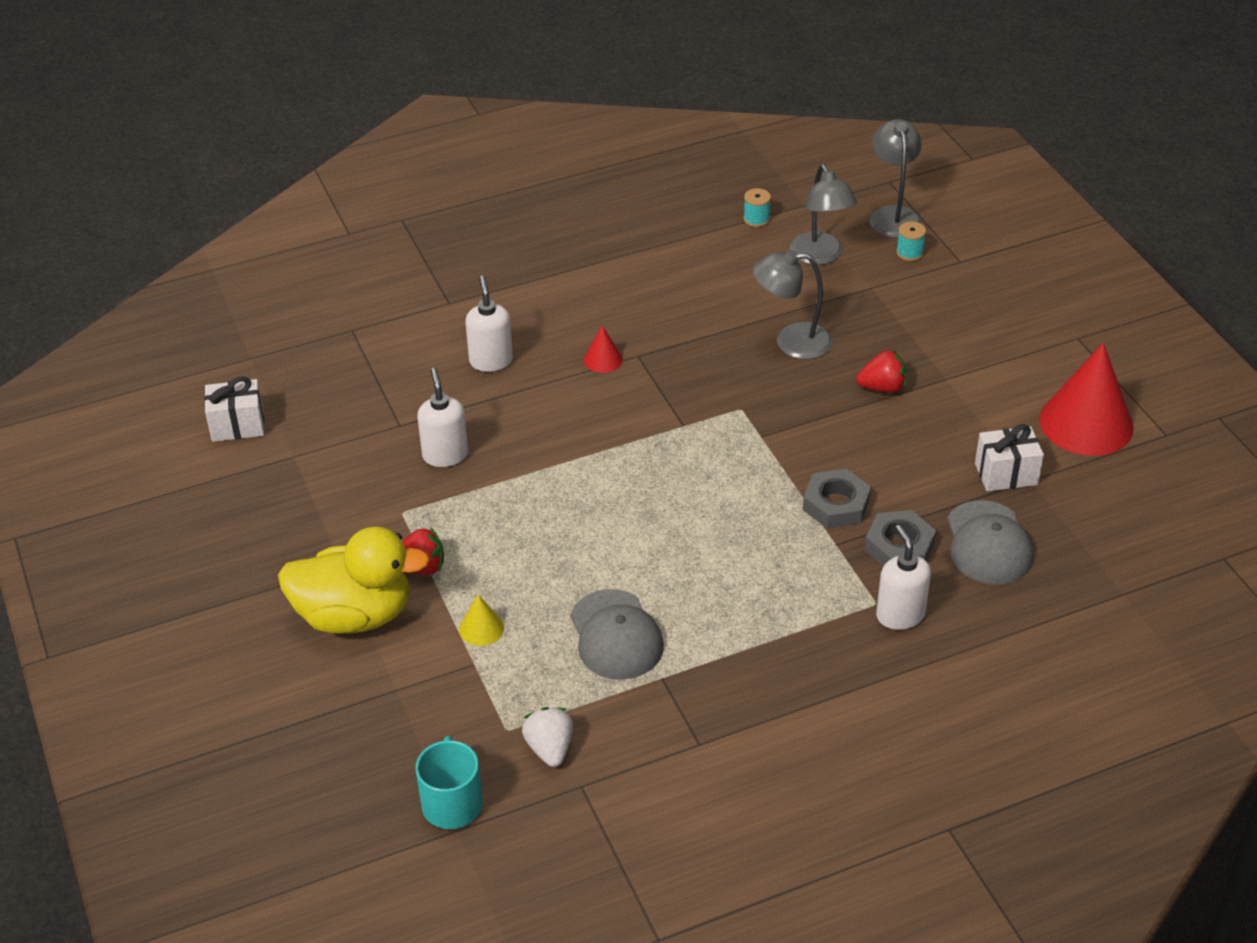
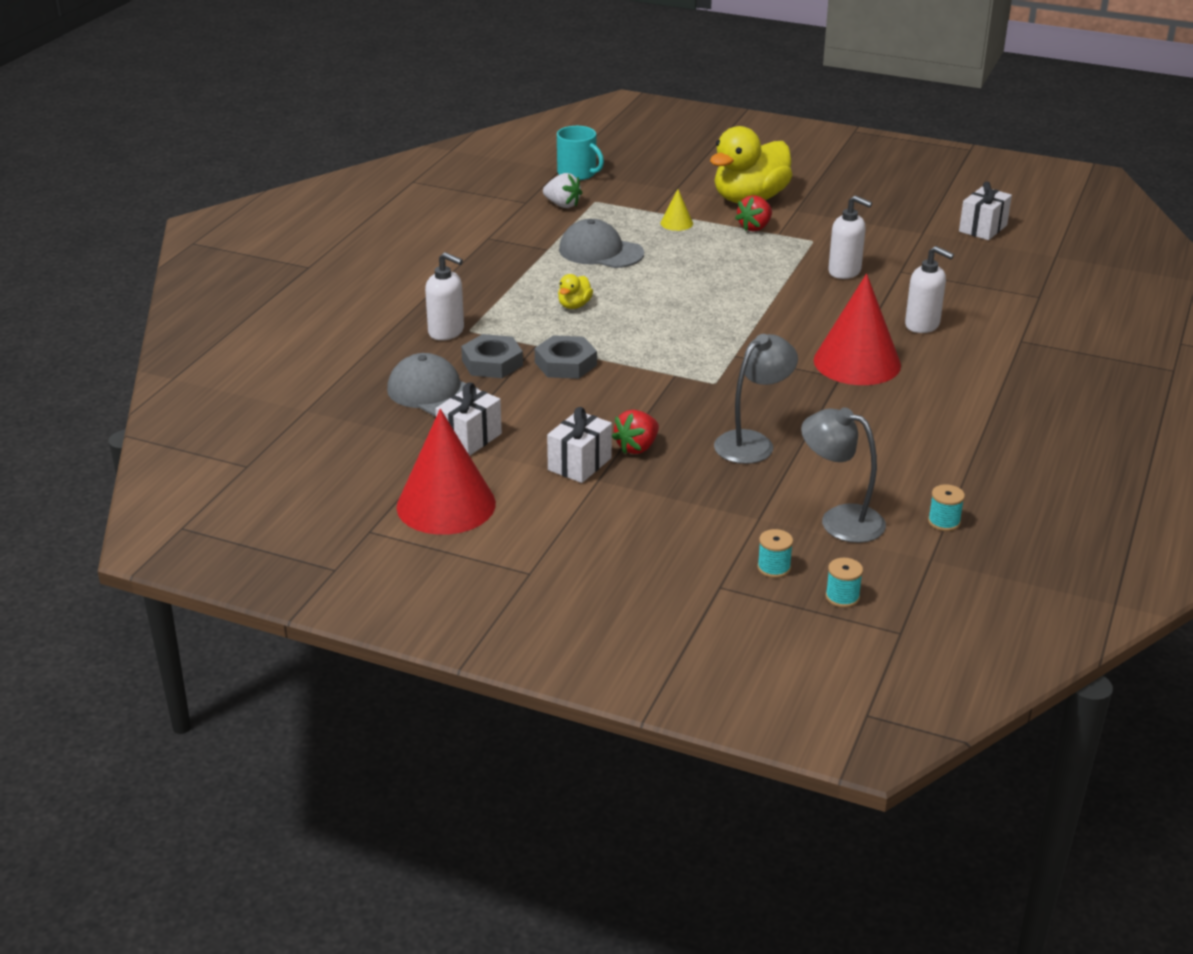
camera: 135 degrees right, 10 degrees down
(603, 359) = (857, 362): red cone -> red cone, size x2.28
(740, 572) = (574, 305): none -> yellow duck
(893, 215) = (842, 597): grey lamp -> turquoise spool
(944, 399) = (579, 464): none -> white gift

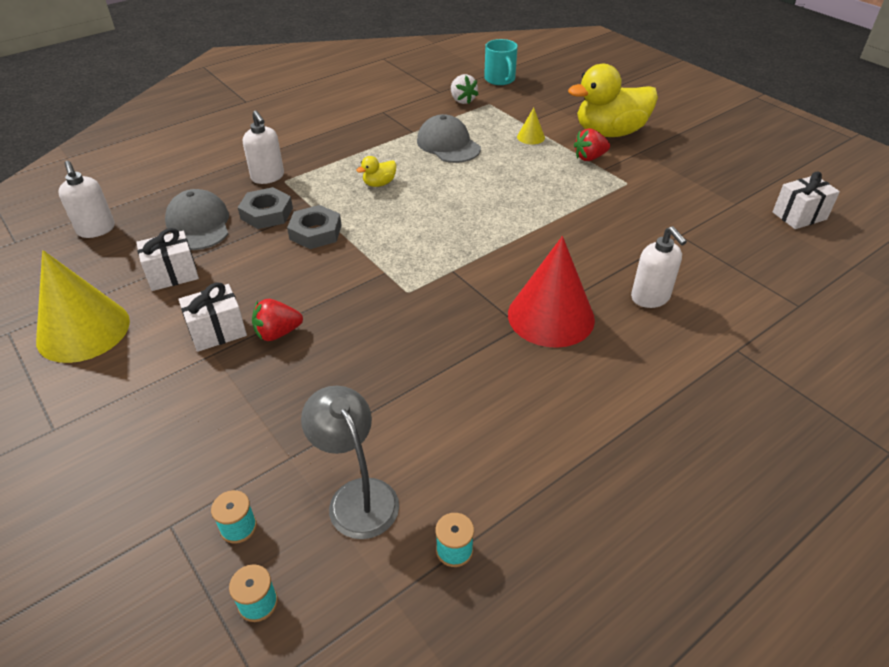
camera: 30 degrees right, 10 degrees up
(446, 505) = (83, 330): red cone -> yellow cone
(752, 442) = (373, 367): grey lamp -> none
(845, 272) = (627, 220): white soap dispenser -> white soap dispenser (96, 230)

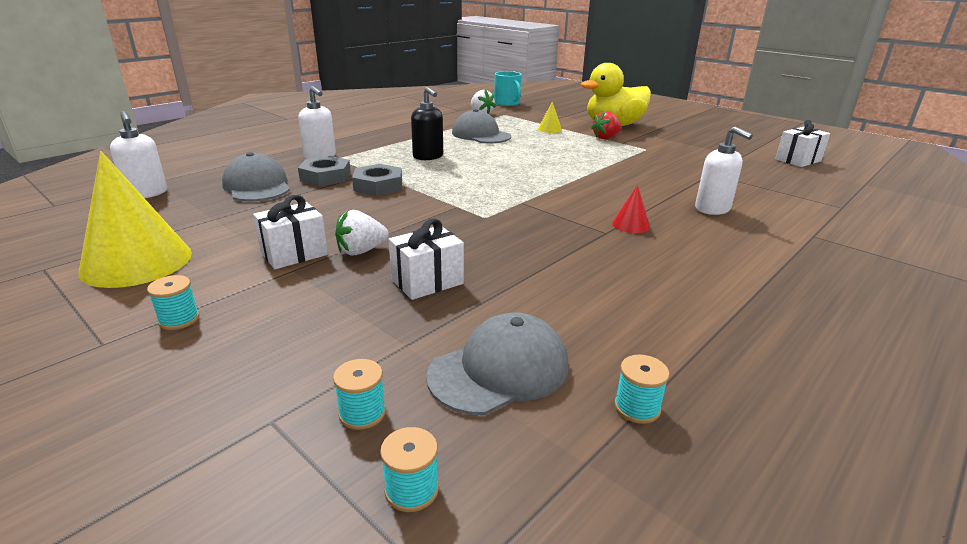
camera: 10 degrees left, 15 degrees down
(113, 407) = (179, 319): none -> turquoise spool
(173, 275) = (236, 218): white gift -> white gift (427, 282)
(277, 333) = (361, 251): red strawberry -> white strawberry
(357, 496) = (499, 370): grey lamp -> grey cap
(379, 184) = (428, 157): yellow duck -> black soap dispenser
(551, 316) = (631, 225): red cone -> red cone, size x0.44

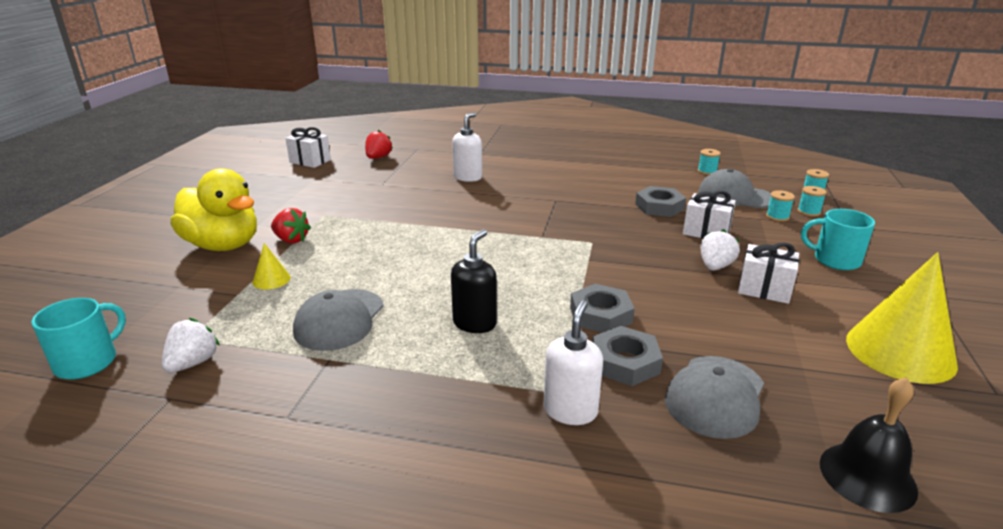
camera: 120 degrees left, 0 degrees up
(147, 194) = (867, 476): white soap dispenser -> black bell
(179, 319) = (877, 286): turquoise spool -> turquoise spool (777, 217)
(249, 330) = (835, 260): none -> turquoise mug
(361, 251) = (715, 266): white strawberry -> white strawberry turned 90 degrees counterclockwise
(526, 284) = (659, 207): none -> grey nut
(631, 225) = (532, 195): red cone -> none
(804, 184) = (378, 157): none -> red strawberry

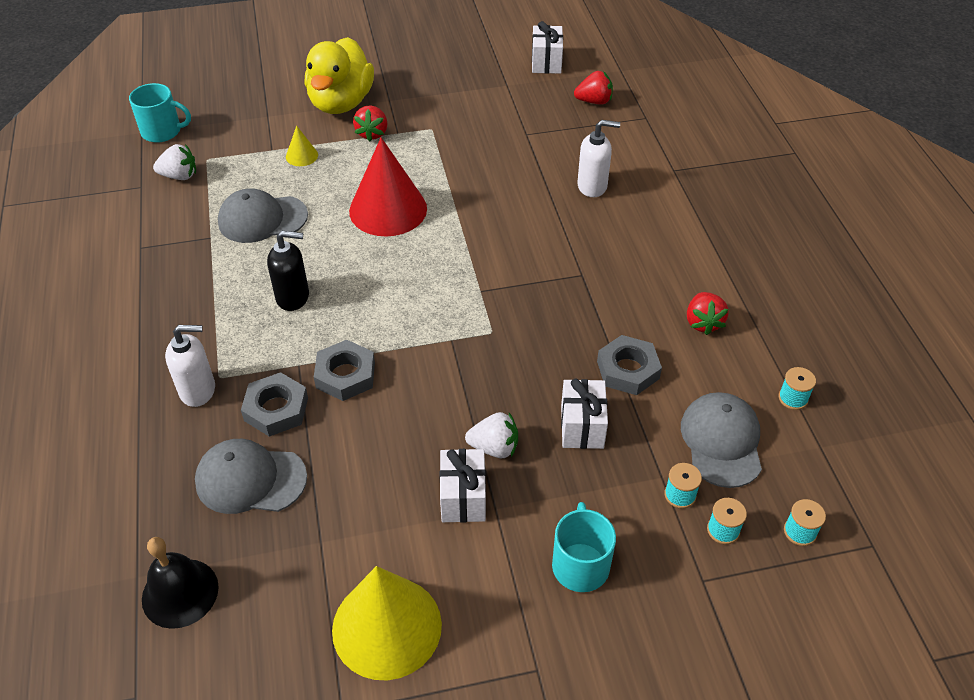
camera: 65 degrees right, 20 degrees up
(404, 253) = (388, 209): none -> red cone
(629, 178) = (703, 323): none -> red strawberry

